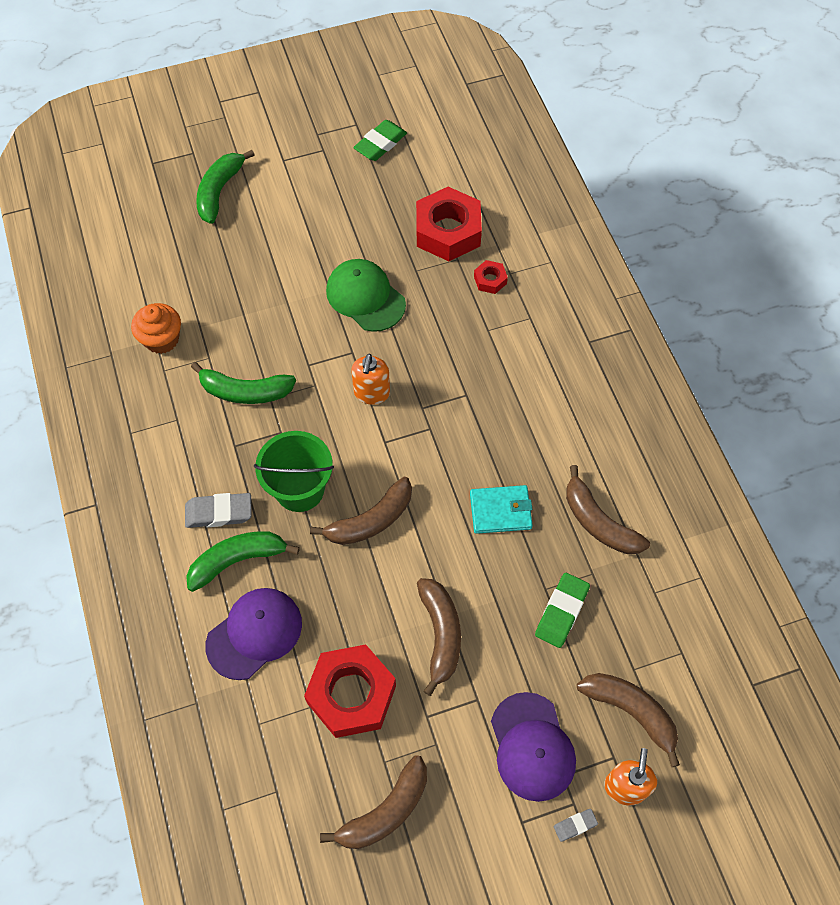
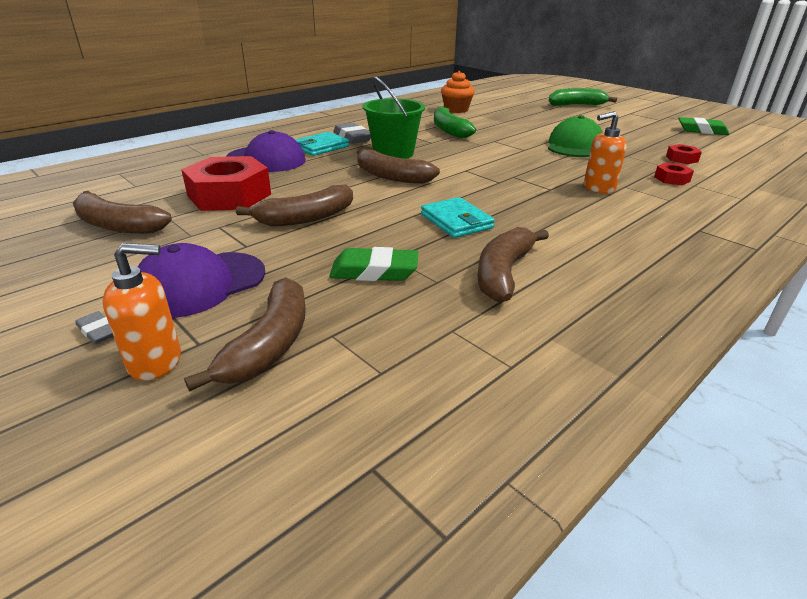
camera: 65 degrees right, 30 degrees down
(237, 560) = (321, 147): green banana -> turquoise wallet
(371, 393) = (500, 159): orange soap dispenser -> orange soap dispenser (598, 188)
(448, 231) = (681, 159): red nut -> red nut, size x0.45

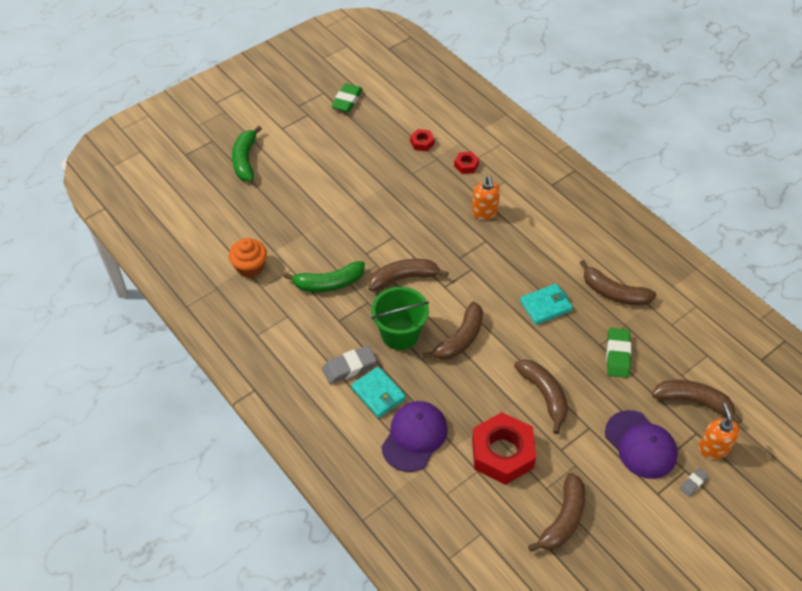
camera: 85 degrees left, 20 degrees up
(469, 154) = (403, 278): none -> brown banana
(574, 146) = (385, 199): green cap -> none

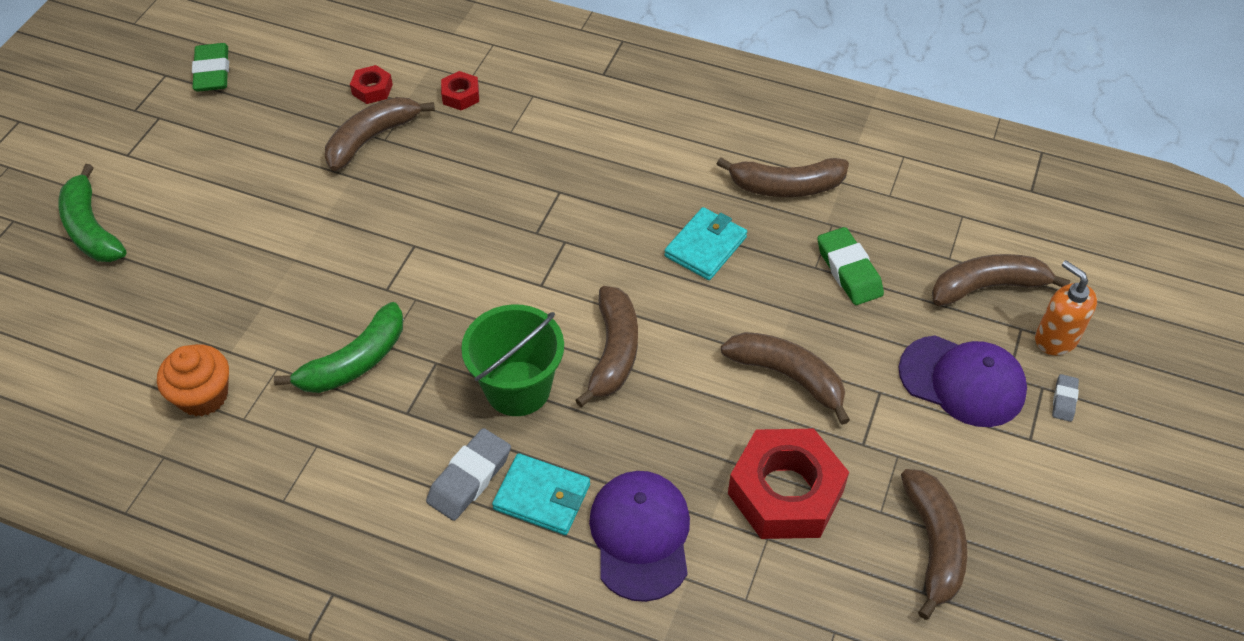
camera: 30 degrees left, 0 degrees up
(403, 278) = (469, 300): brown banana -> brown banana (372, 138)
(484, 212) = (531, 152): orange soap dispenser -> none

